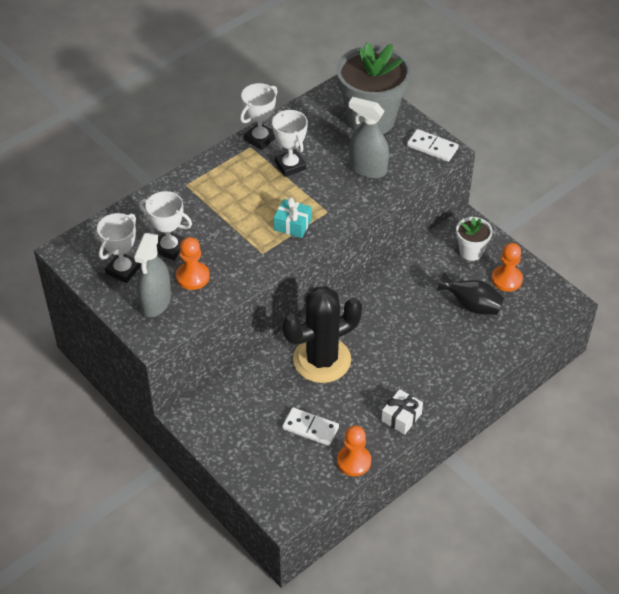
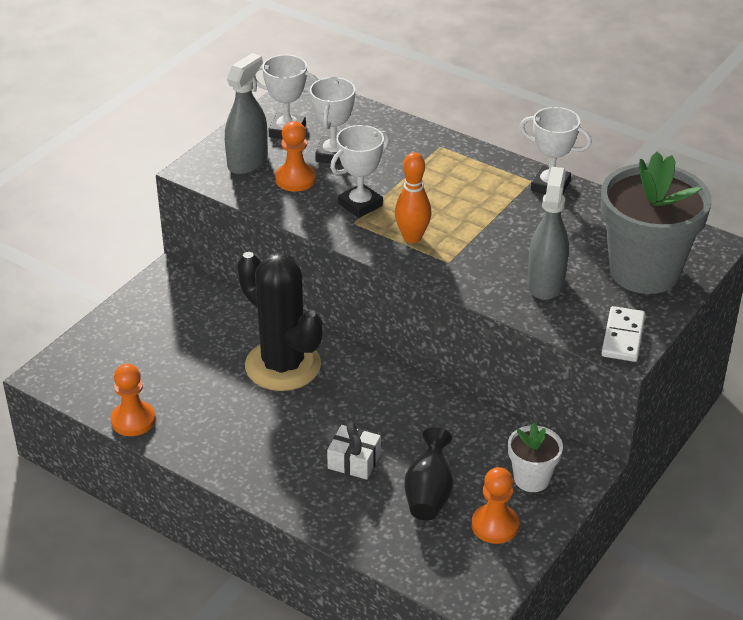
camera: 75 degrees right, 10 degrees down
(156, 302) = (247, 162): grey spray bottle -> grey spray bottle turned 120 degrees clockwise
(290, 166) = (515, 218): white trophy -> white trophy (360, 205)
(292, 225) = (412, 237): turquoise gift -> orange bowling pin
(310, 428) = (174, 374): white domino -> none
(401, 417) = (212, 452): white gift -> white gift (354, 461)

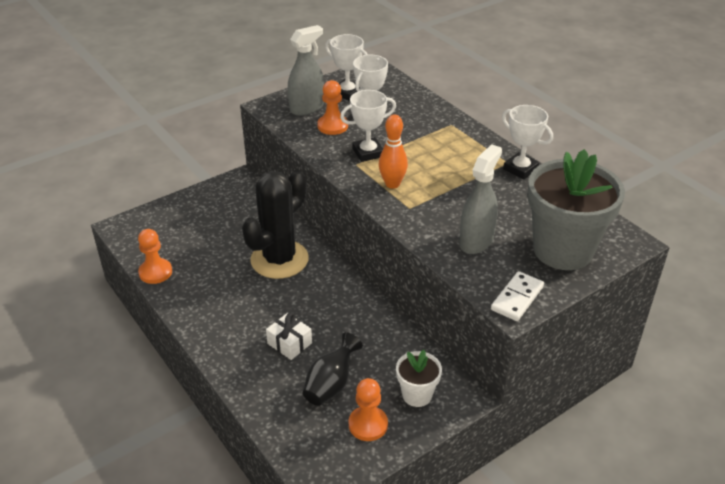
camera: 20 degrees right, 0 degrees up
(283, 366) = (279, 259): black cactus -> black cactus turned 60 degrees clockwise

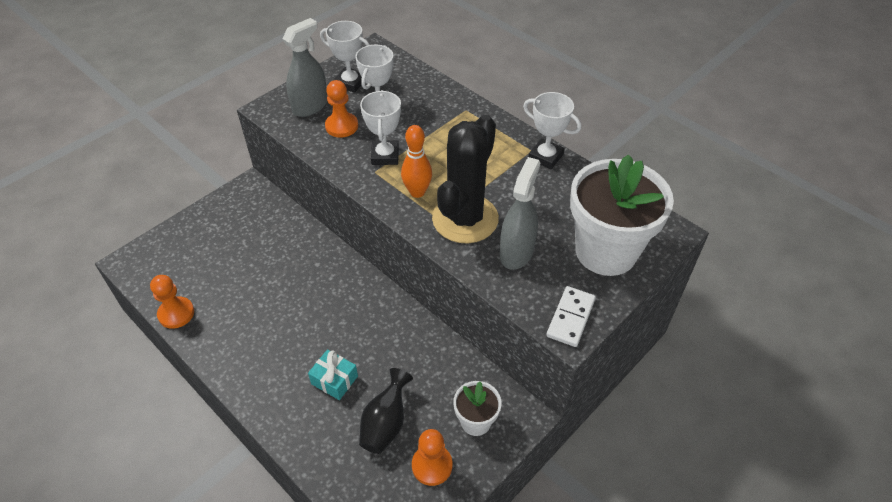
camera: 10 degrees left, 10 degrees up
(279, 259) = (307, 279): black cactus -> black cactus (465, 219)
(289, 343) = (334, 380): white gift -> turquoise gift
(368, 153) = (385, 156): white trophy -> white trophy turned 60 degrees counterclockwise
(563, 250) = (606, 251): grey flower pot -> white flower pot

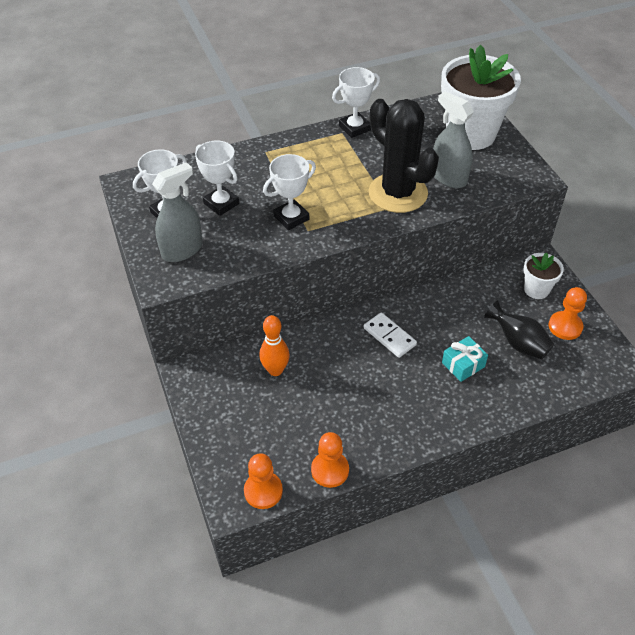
camera: 65 degrees left, 0 degrees up
(310, 106) = (182, 250): grey spray bottle -> grey spray bottle turned 75 degrees clockwise
(341, 126) = (229, 235): orange pawn -> orange pawn (263, 491)
(385, 156) = (291, 218): white trophy -> white trophy turned 60 degrees counterclockwise
(417, 192) = (350, 211): orange bowling pin -> orange bowling pin (275, 370)
(570, 318) = (523, 172): white domino -> white domino (389, 336)

